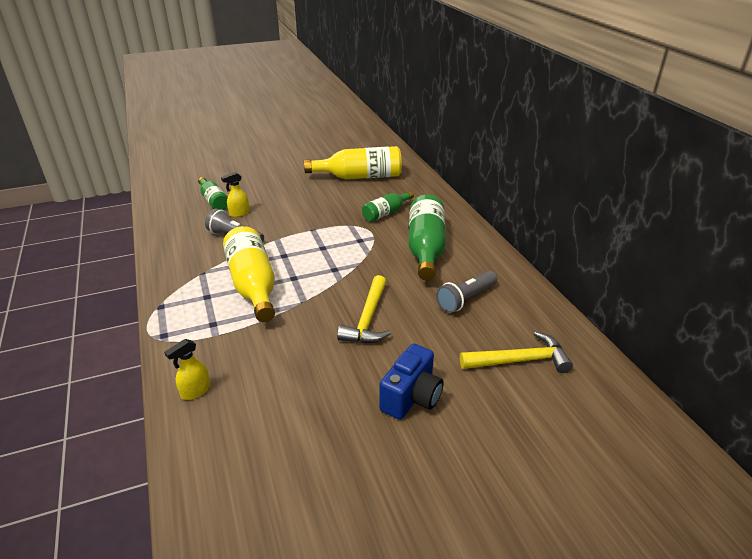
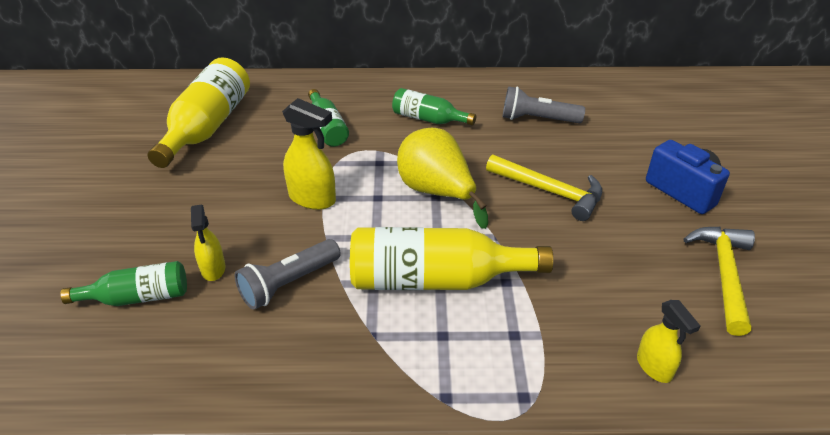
camera: 70 degrees left, 5 degrees up
(310, 226) = (312, 198): none -> yellow spray bottle
(339, 269) = (437, 193): none -> yellow pear
(426, 248) = (428, 119): green bottle -> green bottle, size x0.57
(465, 299) = (537, 119): grey flashlight -> grey flashlight turned 120 degrees clockwise
(519, 360) = (641, 116): yellow hammer -> yellow hammer (724, 275)

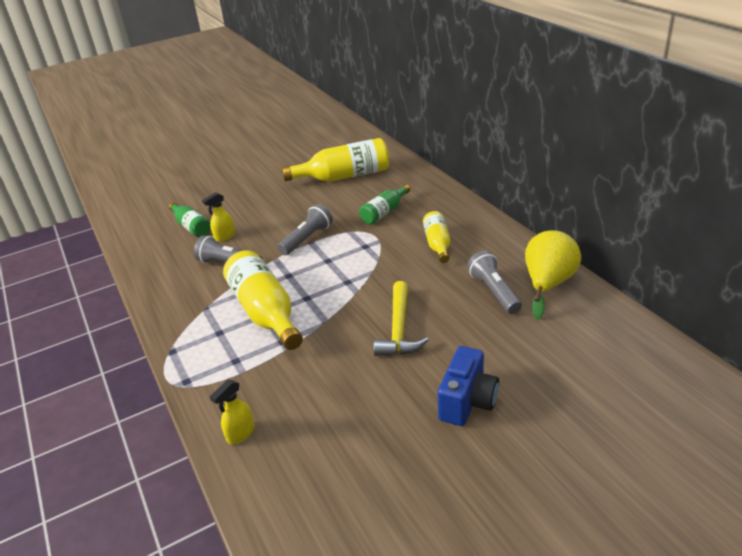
camera: 65 degrees right, 5 degrees down
(312, 198) = (307, 239): yellow spray bottle -> grey flashlight
(428, 119) = (437, 244): green bottle -> yellow bottle
(437, 193) = (353, 280): yellow pear -> yellow pear (548, 284)
(724, 275) = (367, 451): yellow hammer -> none

